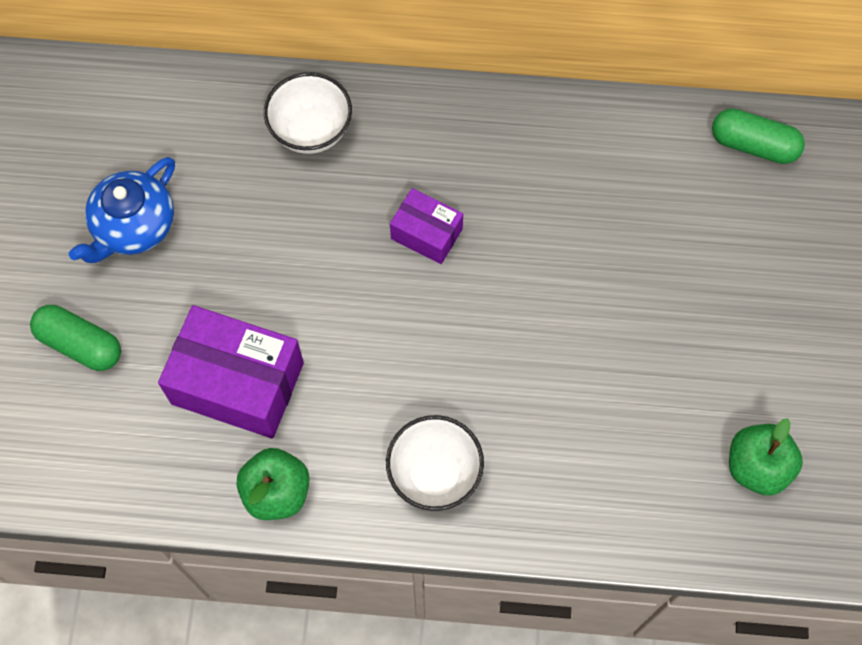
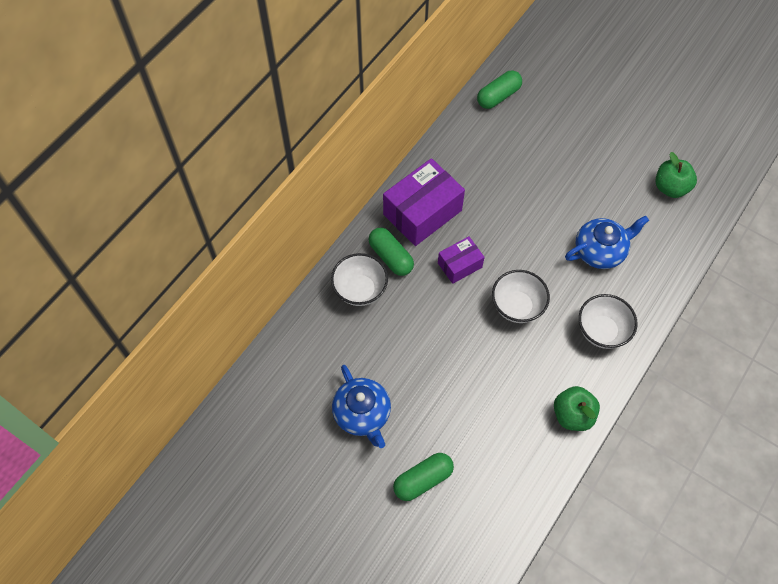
camera: 60 degrees left, 5 degrees down
(237, 383) = (496, 404): purple box -> purple box (422, 212)
(385, 142) = (391, 257): none -> green capsule
(405, 340) = (517, 306): none -> white bowl
(571, 412) = (600, 251): none -> blue teapot

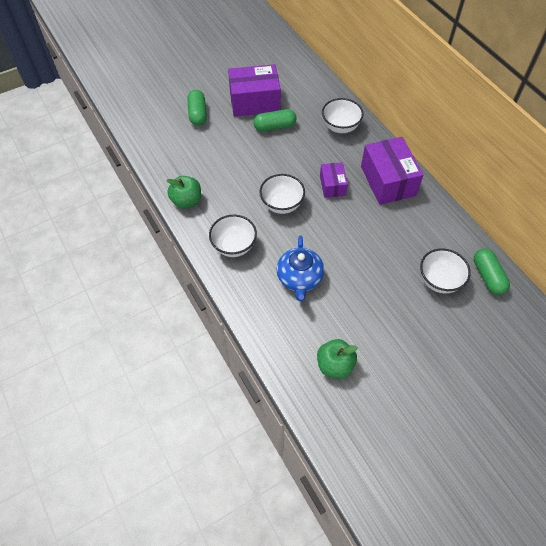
camera: 115 degrees right, 5 degrees down
(362, 414) = (254, 101): blue teapot -> purple box
(391, 257) = (358, 151): green capsule -> green capsule (275, 127)
(527, 132) = (439, 281): none -> white bowl

